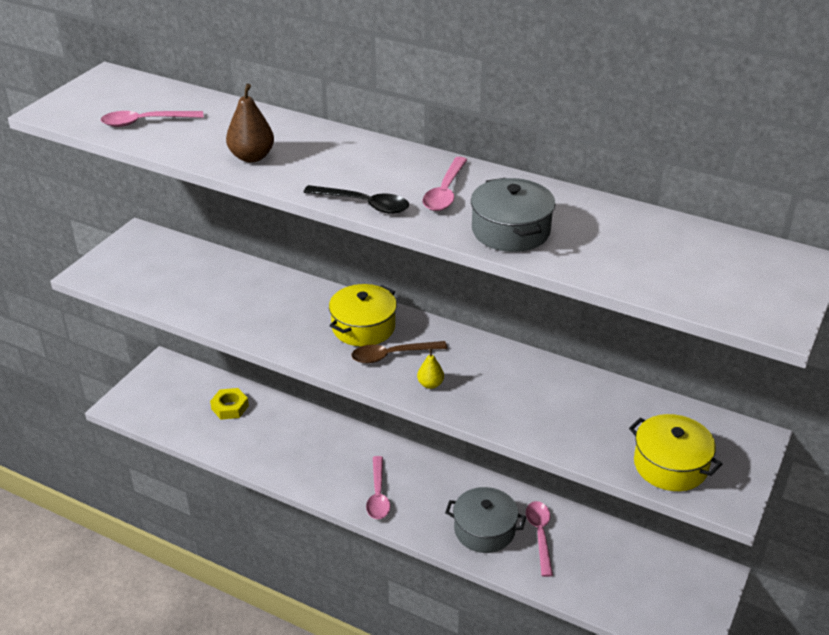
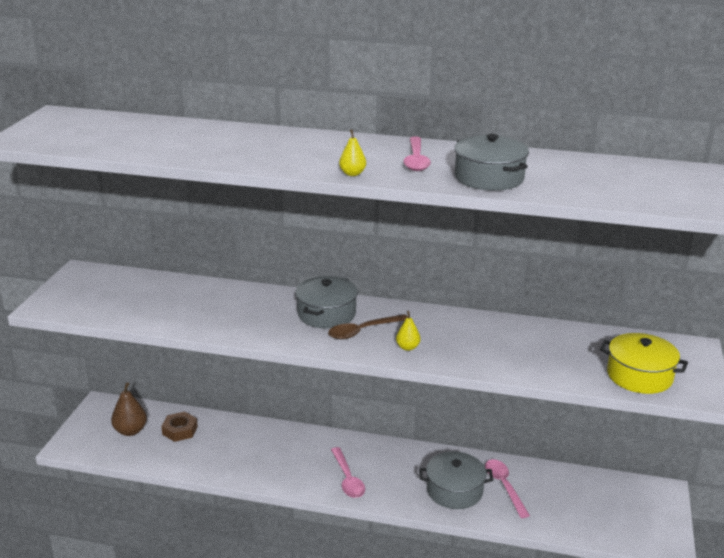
camera: 15 degrees left, 10 degrees down
(145, 122) = (113, 140): pink spoon -> none
(230, 407) = (180, 430): yellow nut -> brown nut
(252, 157) = (229, 153): brown pear -> brown pear (130, 431)
(363, 327) = (326, 314): yellow pot -> grey pot
(364, 204) = (352, 174): black spoon -> yellow pear

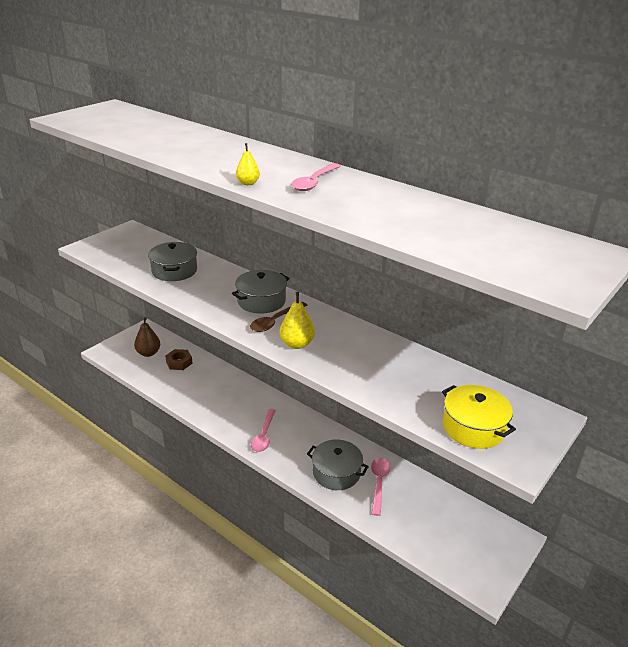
camera: 25 degrees right, 5 degrees up
(362, 331) = (275, 321): brown spoon -> brown spoon turned 45 degrees counterclockwise
(407, 347) = (297, 344): yellow pear -> yellow pear, size x1.66
(489, 178) = (355, 208): grey pot -> grey pot (174, 271)

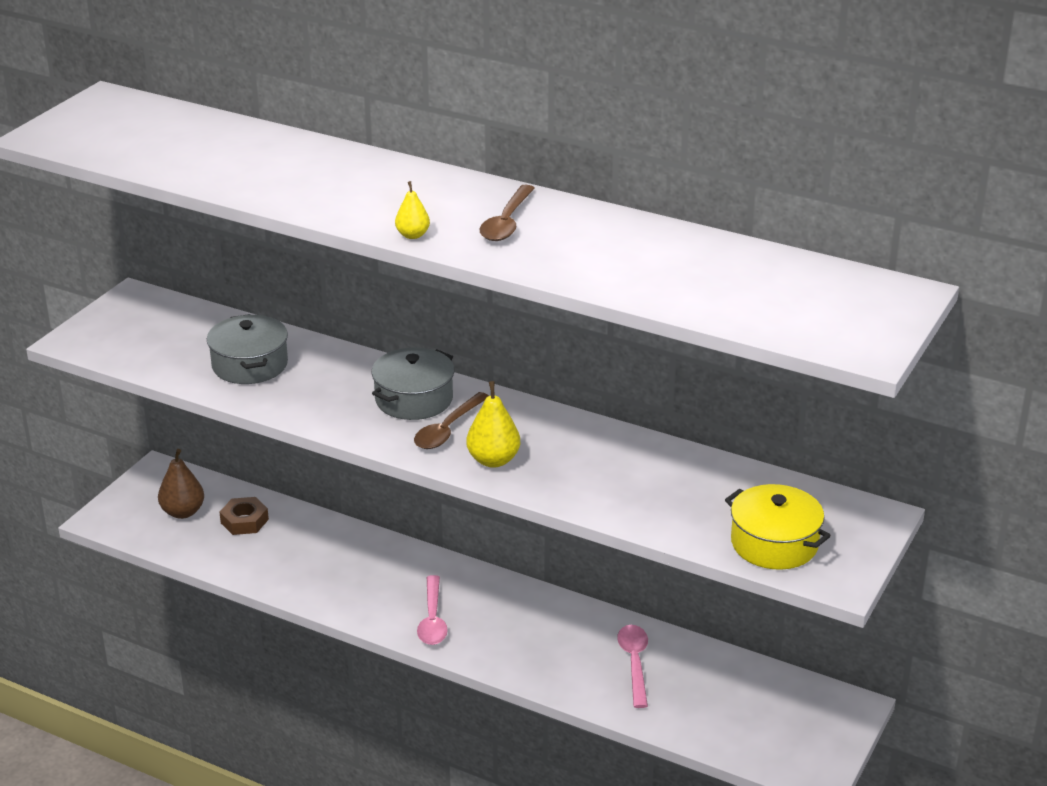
camera: 10 degrees left, 0 degrees up
(314, 182) = (506, 223): pink spoon -> brown spoon
(336, 473) = (565, 657): grey pot -> none

